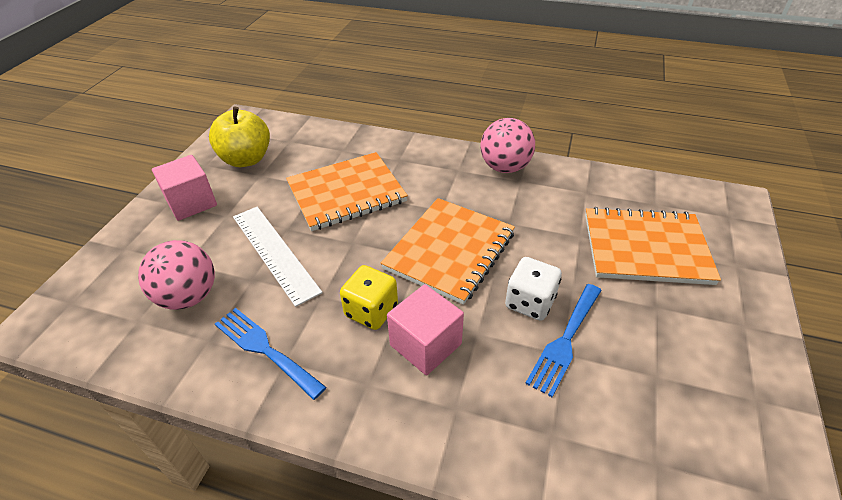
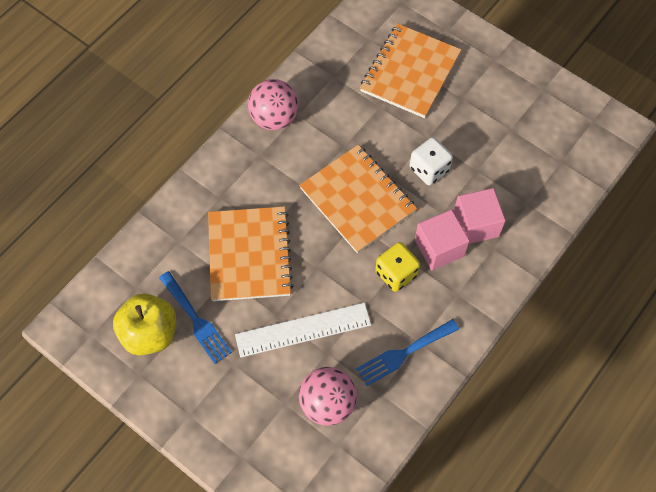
camera: 70 degrees left, 20 degrees up
(191, 203) = (199, 393): pink cube -> pink cube (476, 224)
(565, 341) = (468, 164): blue fork -> blue fork (196, 320)

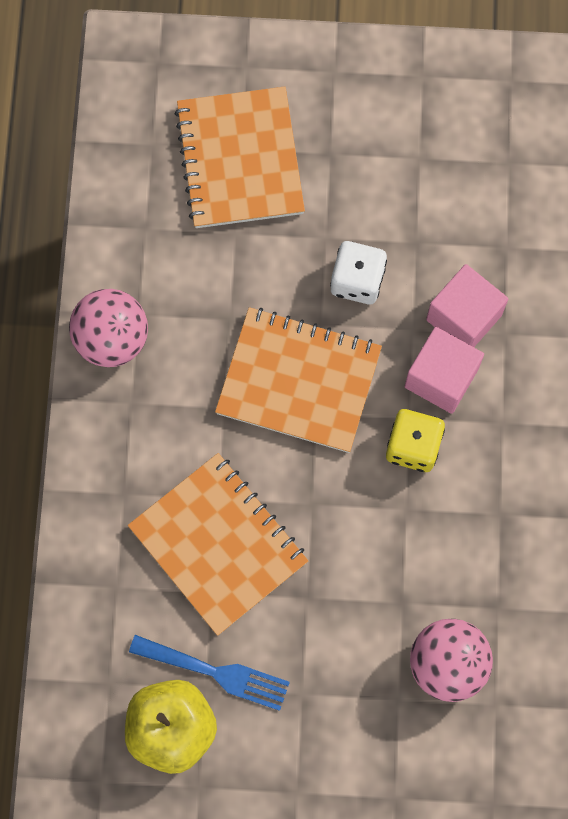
camera: 35 degrees left, 10 degrees up
(303, 330) = (353, 594): white ruler -> none
(403, 353) = (491, 541): blue fork -> none

